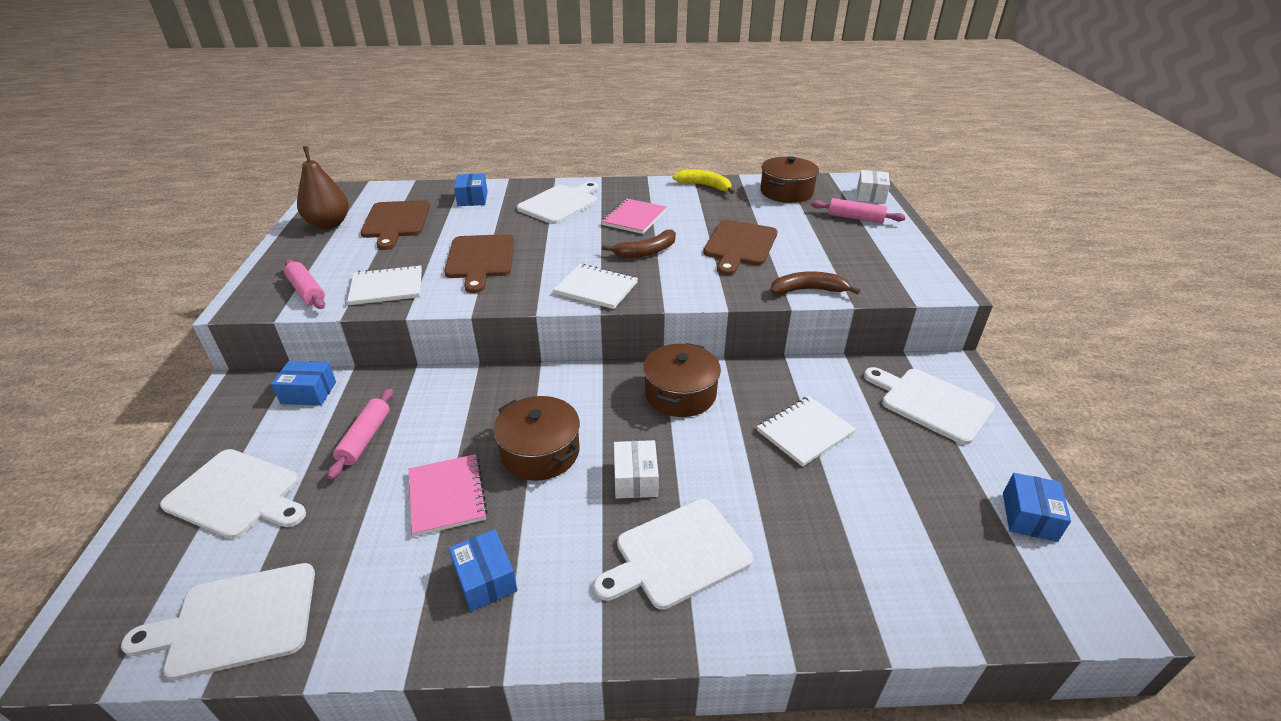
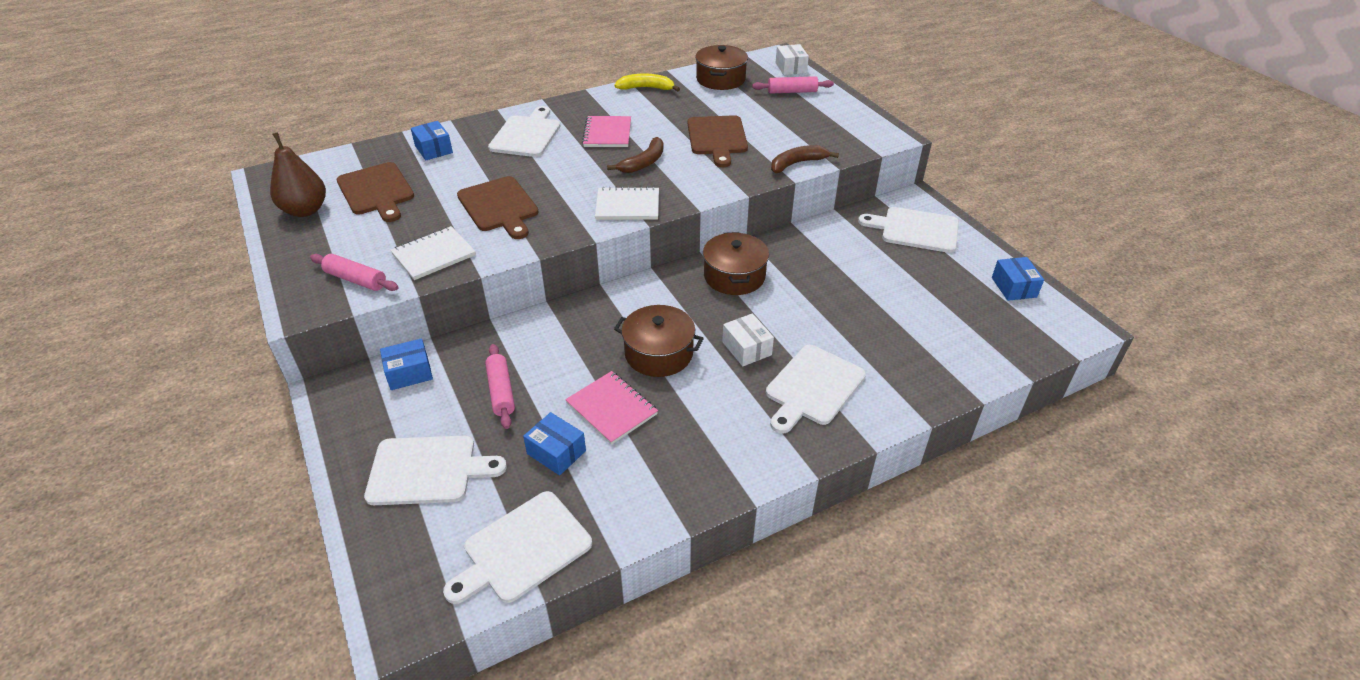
camera: 25 degrees left, 5 degrees up
(485, 579) = (691, 451): blue box -> blue box (556, 452)
(805, 432) = (843, 276): white notebook -> none

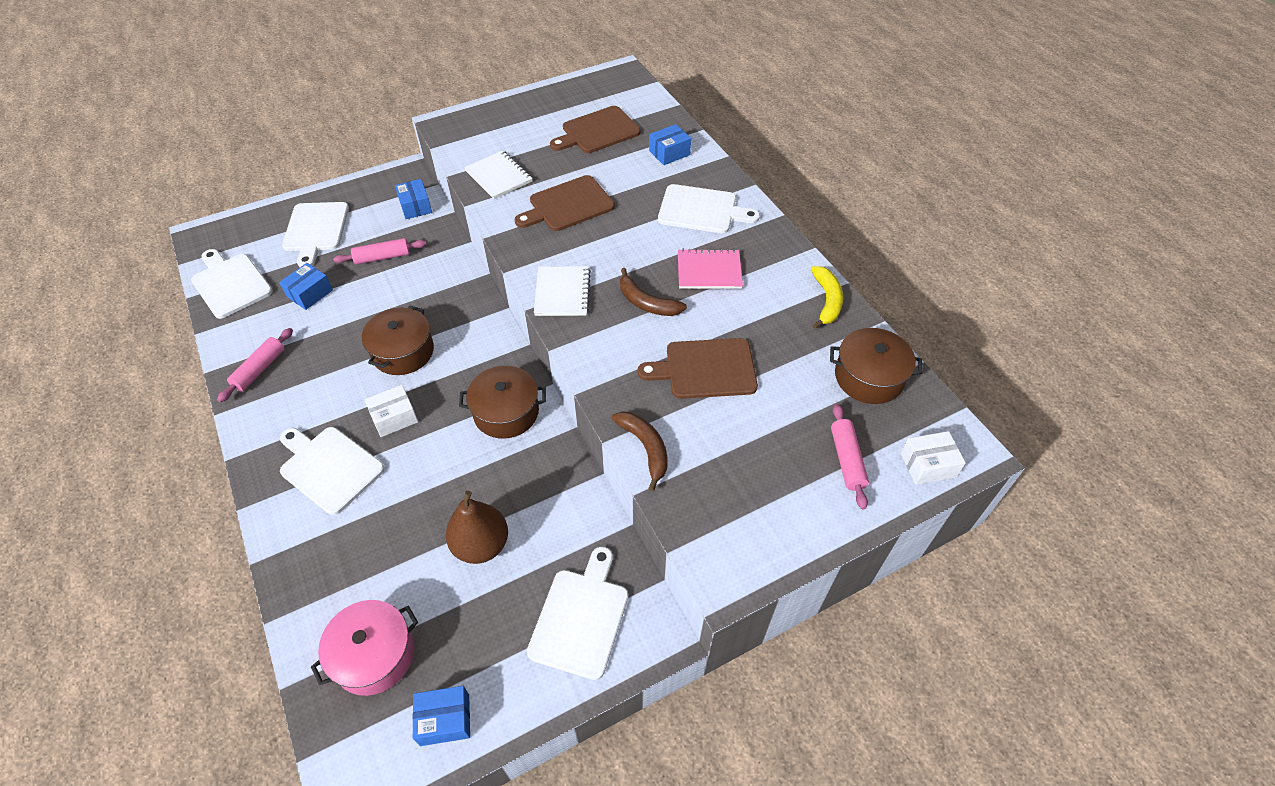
camera: 90 degrees right, 10 degrees up
(305, 210) = (571, 101): brown pear -> brown pear (481, 545)
(356, 279) = (473, 142): pink rolling pin -> pink rolling pin (260, 369)
(611, 409) = (345, 323): pink notebook -> none
(983, 329) = (374, 655): none -> pink pot

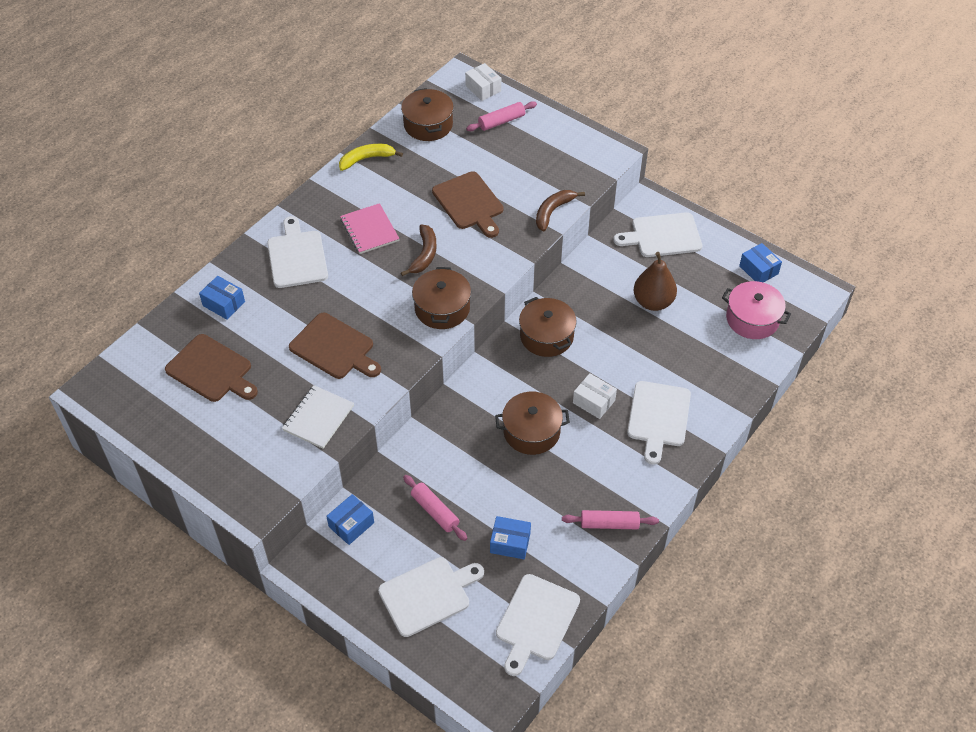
camera: 115 degrees left, 0 degrees up
(562, 292) = (442, 308): white notebook -> brown pot

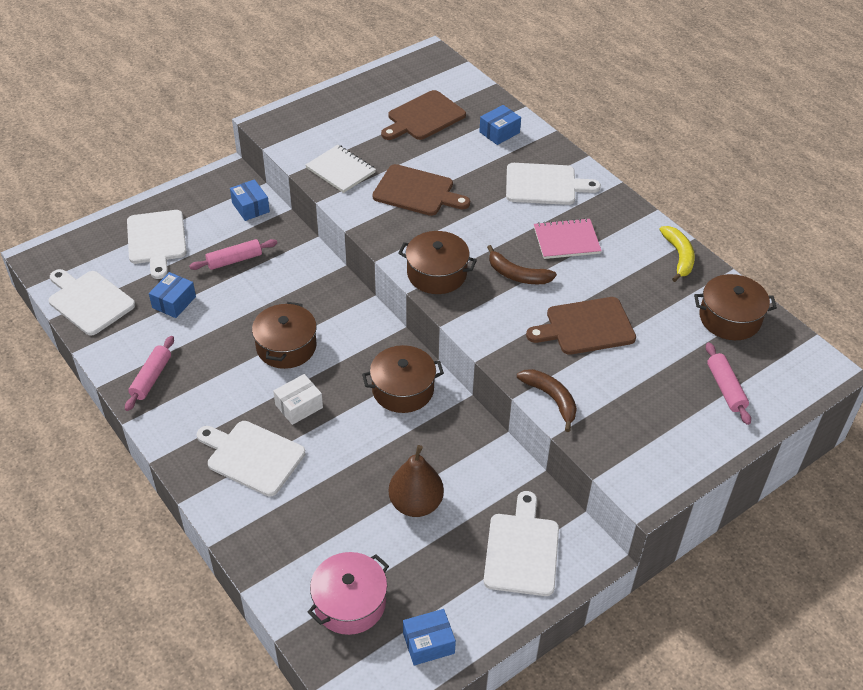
camera: 105 degrees right, 5 degrees down
(334, 348) = (417, 192): brown cutting board -> brown cutting board turned 120 degrees counterclockwise
(483, 88) = (793, 384): white box -> none

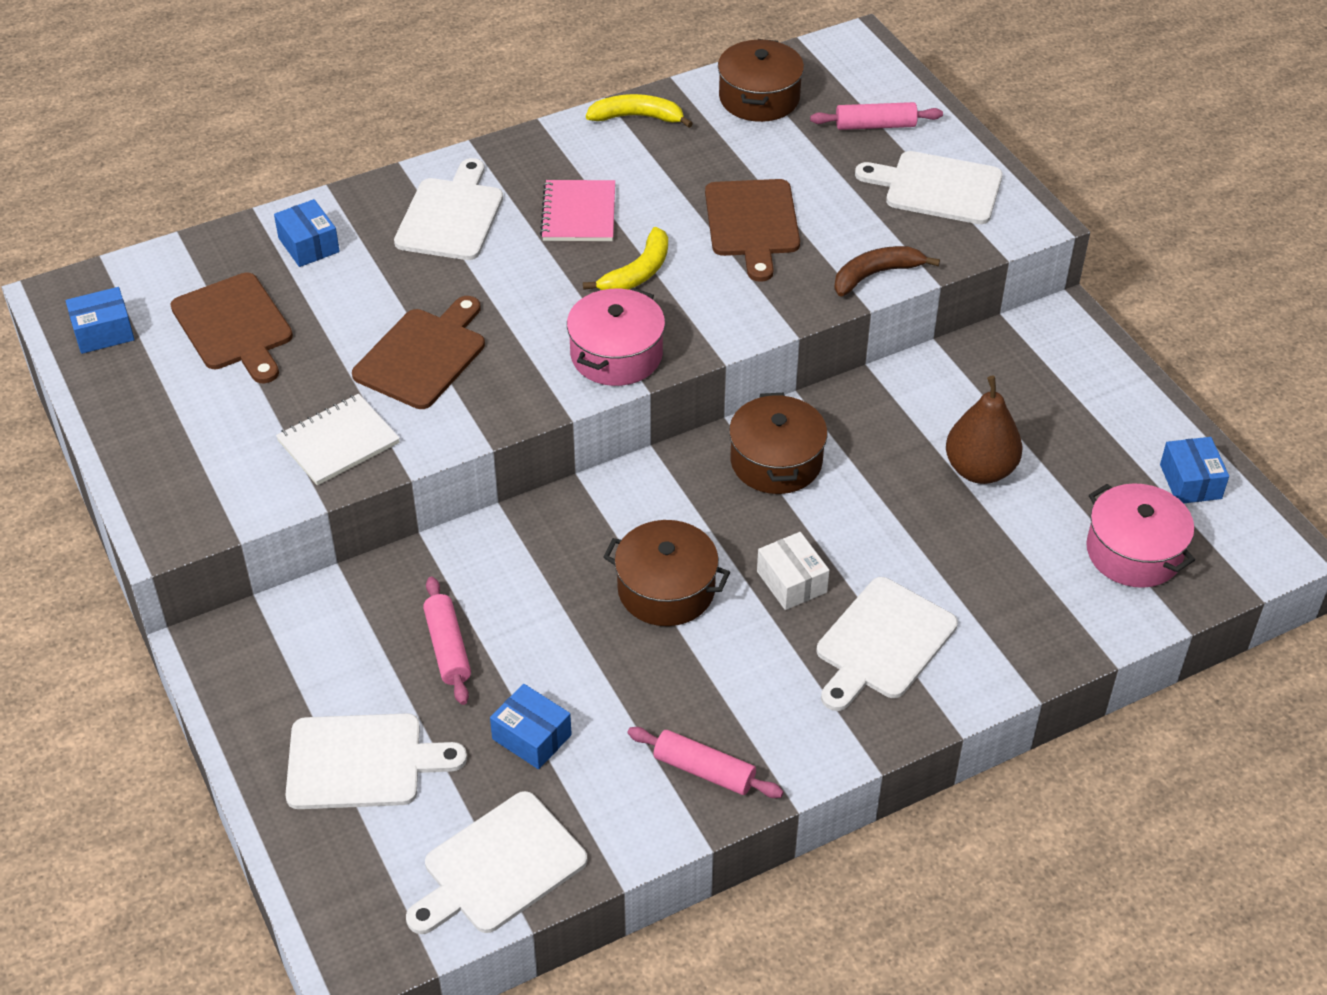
camera: 80 degrees left, 0 degrees up
(250, 207) = (315, 619): blue box -> blue box (103, 332)
(436, 274) = (616, 355): brown pot -> pink pot
(517, 275) = (638, 272): brown banana -> yellow banana
(522, 550) = (1056, 378): white cutting board -> white cutting board (937, 187)

